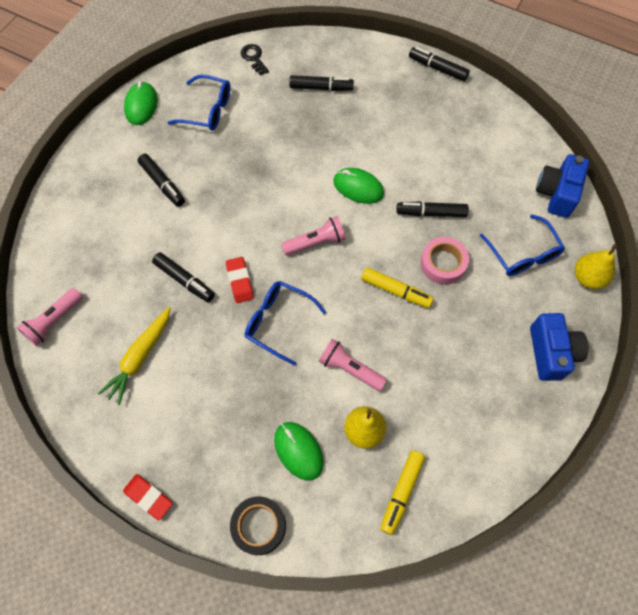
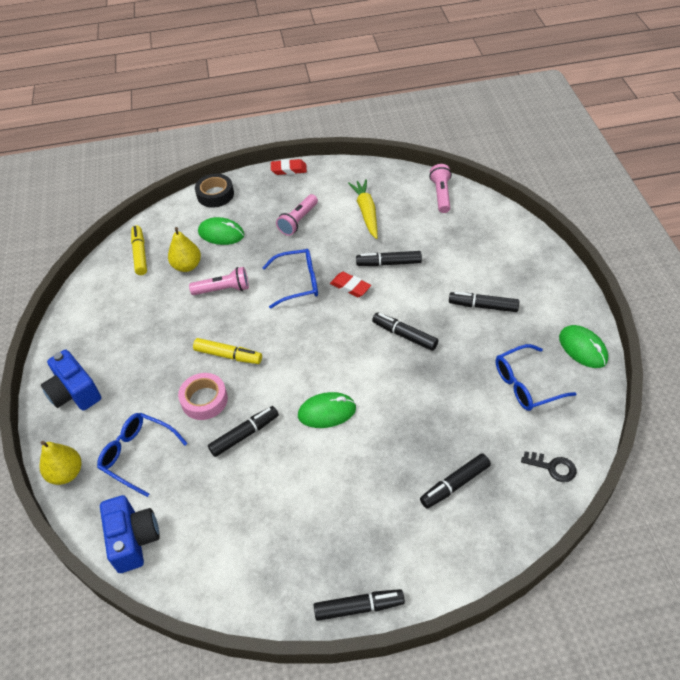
camera: 145 degrees right, 15 degrees down
(245, 204) = (404, 335): none -> black marker
(315, 242) = (321, 347): pink flashlight -> pink flashlight (298, 221)
(396, 291) = (228, 355): yellow marker -> yellow marker turned 150 degrees counterclockwise

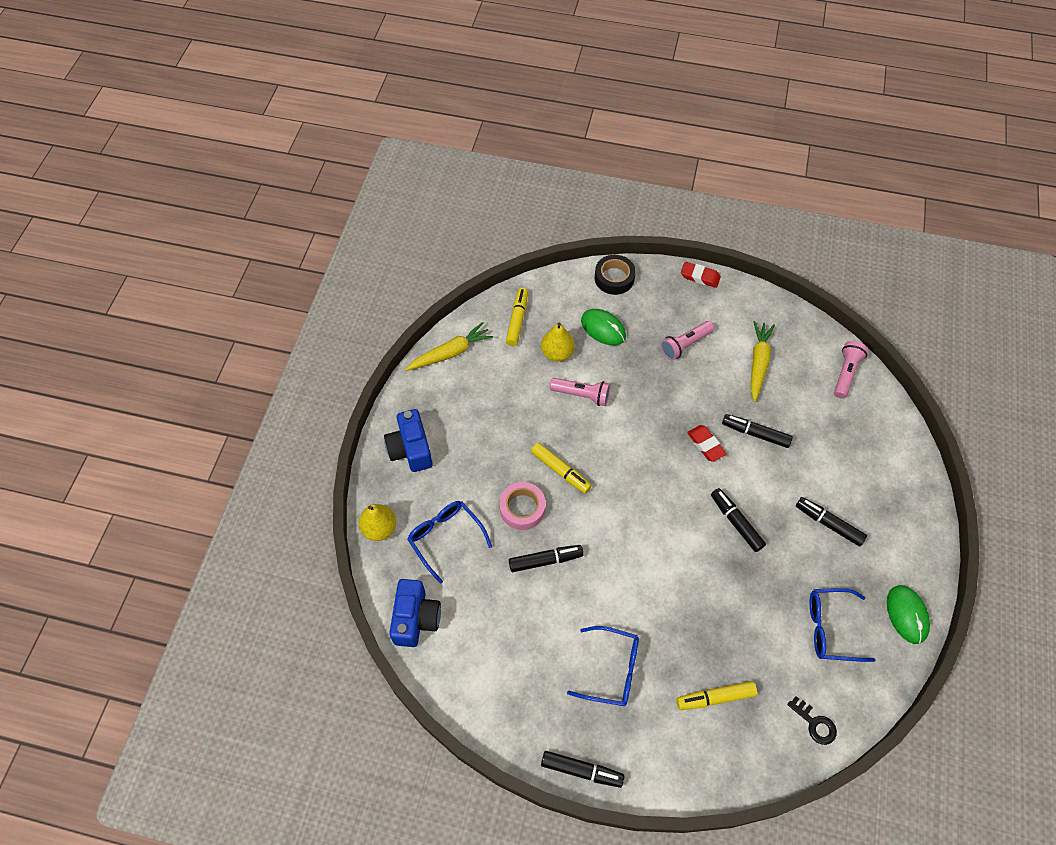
camera: 20 degrees right, 10 degrees up
(86, 300) = (450, 353): none -> yellow carrot
(298, 282) = (657, 418): blue glasses -> blue glasses (612, 670)
(327, 412) = (628, 571): green mouse -> none
(454, 484) = (715, 697): black marker -> yellow marker

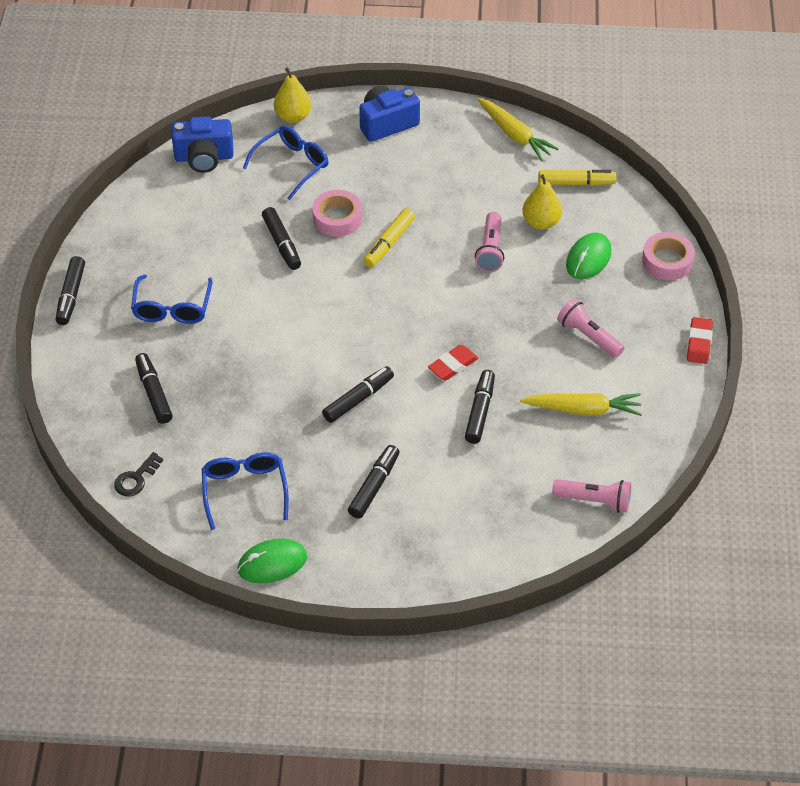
camera: 80 degrees right, 10 degrees down
(614, 278) = (667, 261): black tape -> pink tape
(715, 697) = (154, 393): yellow marker -> black marker

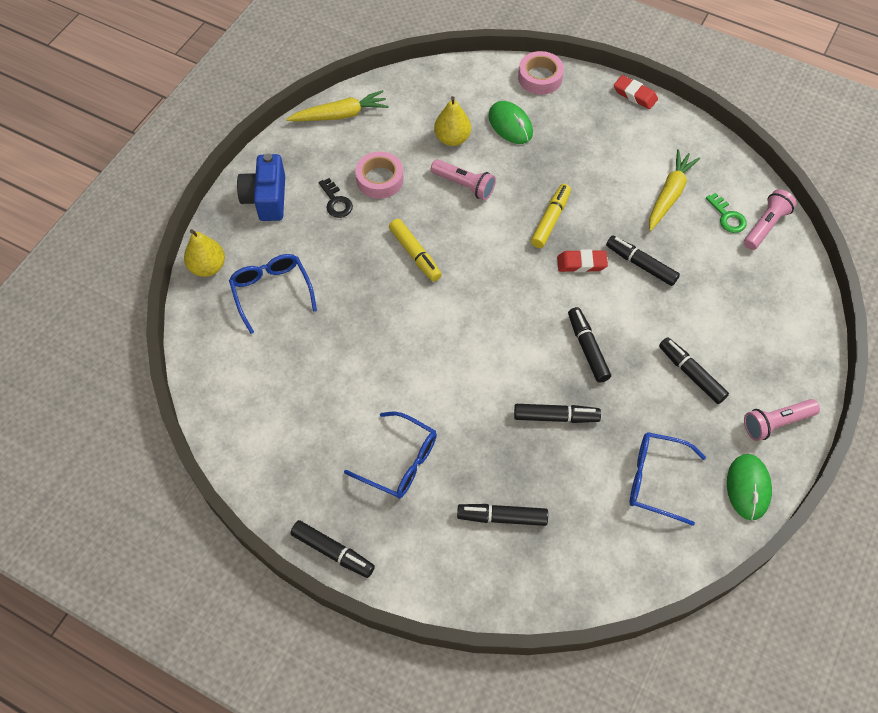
camera: 65 degrees left, 10 degrees up
(136, 479) = (603, 571): black key -> black key (336, 202)
(204, 157) = (214, 361): blue camera -> none
(282, 244) = (368, 338): black marker -> black marker (556, 417)
(337, 218) = (361, 281): pink tape -> pink tape (379, 179)
(453, 365) = (581, 263): red eraser -> red eraser turned 75 degrees counterclockwise
(576, 183) = (421, 98): yellow marker -> yellow marker (550, 220)
(585, 465) = (727, 217): none -> green key
(588, 336) = (594, 159): pink flashlight -> pink flashlight (776, 423)

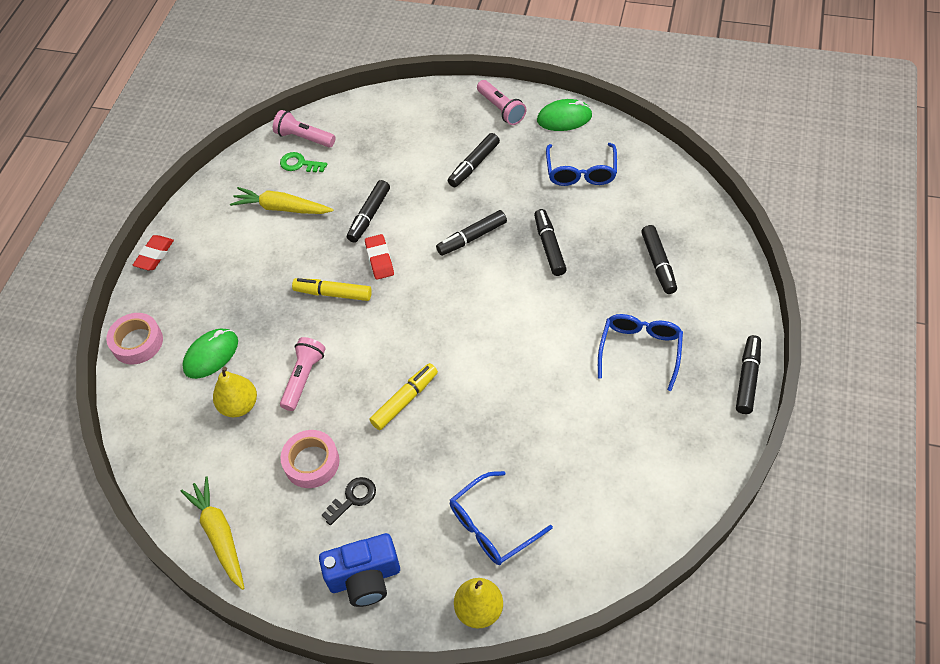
camera: 100 degrees left, 5 degrees down
(727, 217) = (299, 164): green key -> green key turned 120 degrees counterclockwise

